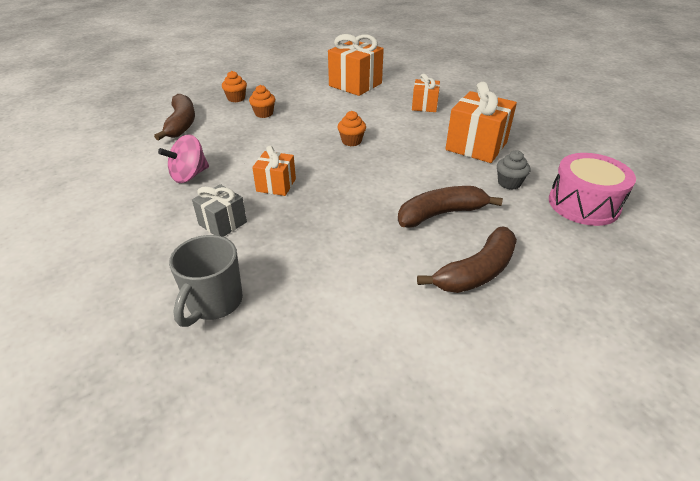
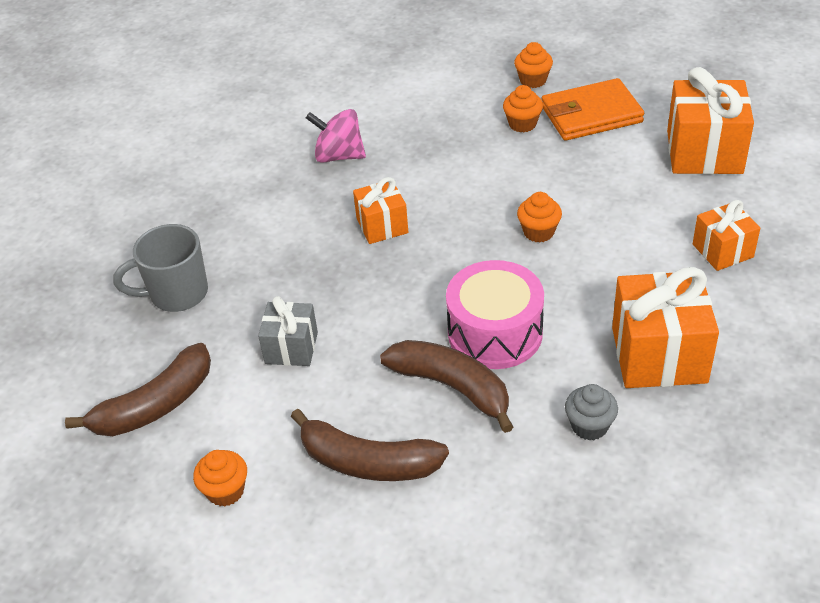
camera: 60 degrees right, 5 degrees up
(181, 124) = (428, 82): brown banana -> brown banana (155, 405)
(223, 223) = (284, 229): grey gift -> grey gift (291, 348)
(287, 96) = (591, 114): none -> orange wallet
(452, 357) = (225, 491): none -> orange cupcake
(583, 204) = (611, 524): pink drum -> pink drum (495, 333)

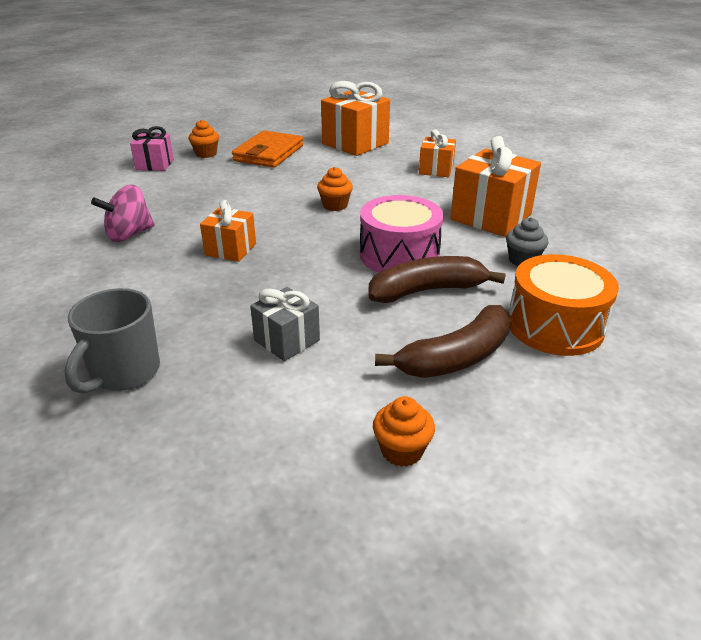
camera: 55 degrees left, 10 degrees down
(155, 405) = (238, 450): brown banana -> none
(469, 71) = (155, 164): none -> pink gift
(486, 506) = (555, 326): none -> orange drum
(522, 124) = (235, 171): orange cupcake -> none

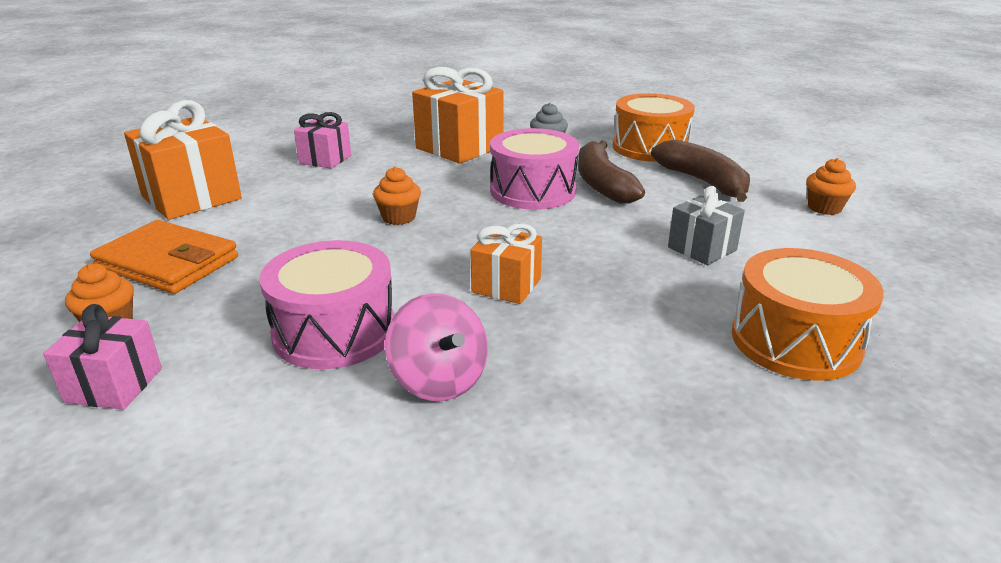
camera: 85 degrees left, 5 degrees down
(124, 373) = (795, 341): grey mug -> orange drum
(186, 203) = (334, 331): none -> pink drum
(436, 170) = (325, 159): orange gift -> pink gift

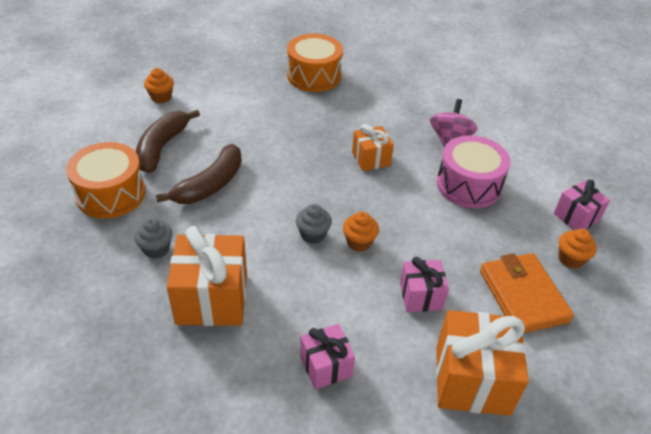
camera: 135 degrees left, 15 degrees up
(288, 215) = (421, 296): none -> pink gift
(450, 202) = (313, 234): none -> grey cupcake
(533, 191) = (254, 209): pink drum -> none
(702, 249) = (260, 118): grey gift -> none

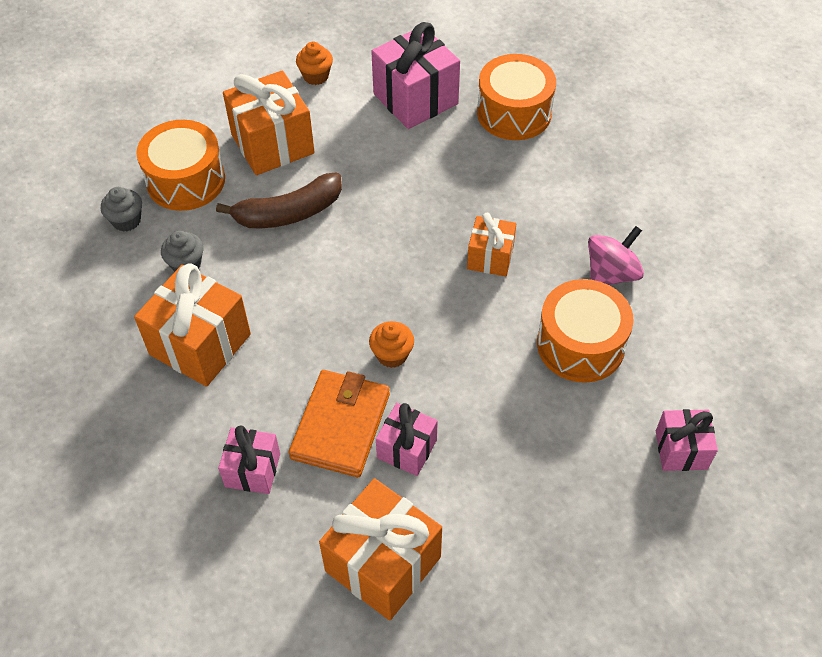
camera: 35 degrees right, 10 degrees up
(162, 147) = (272, 144): brown banana -> orange gift
(243, 88) = (415, 99): none -> pink gift
(313, 234) = (350, 322): grey cupcake -> grey cupcake (126, 220)
(468, 185) = (580, 345): pink drum -> orange drum
(523, 296) = (521, 508): orange wallet -> orange wallet (340, 426)
(570, 259) = (621, 496): orange cupcake -> none

